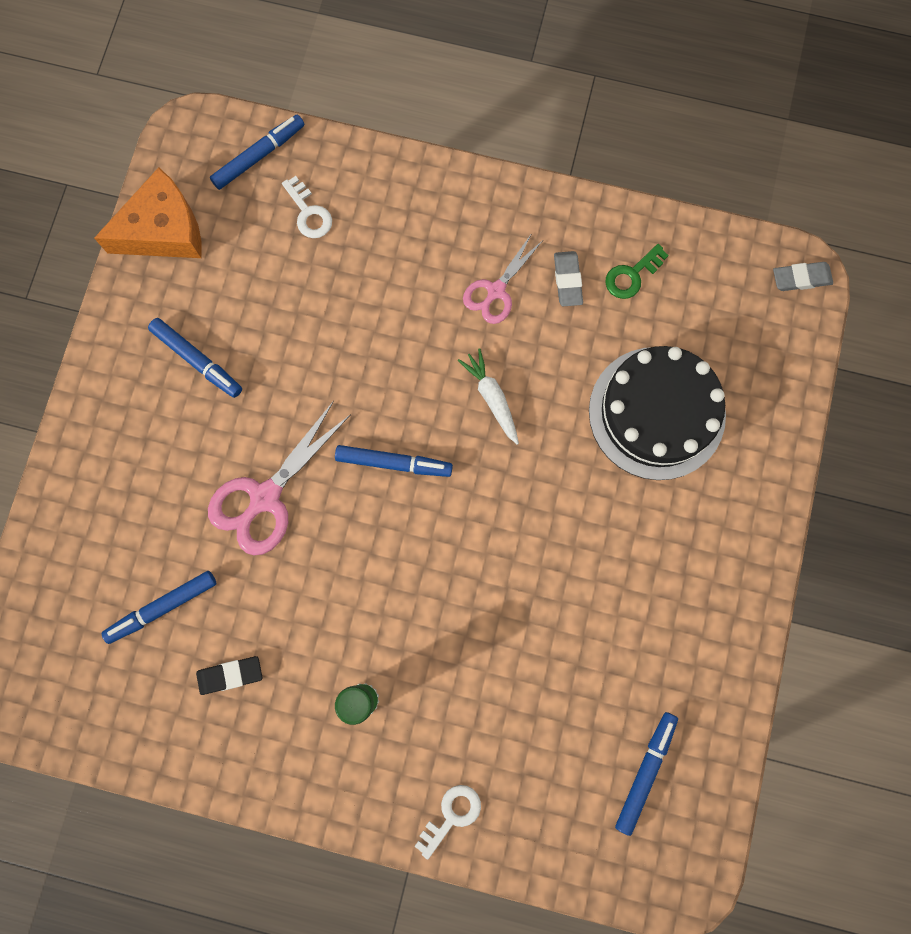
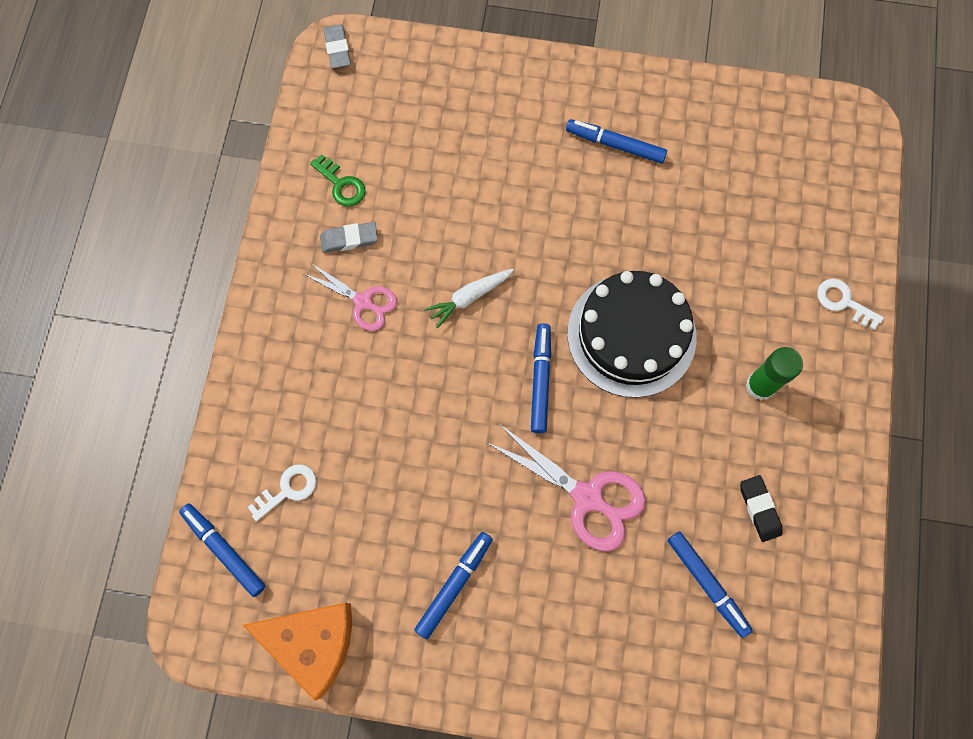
camera: 95 degrees left, 5 degrees down
(163, 230) = (312, 643): orange cheese -> orange cheese turned 135 degrees clockwise
(645, 771) = (778, 154): blue marker -> blue marker (615, 144)
(656, 413) = (471, 158): black cake -> black cake (631, 335)

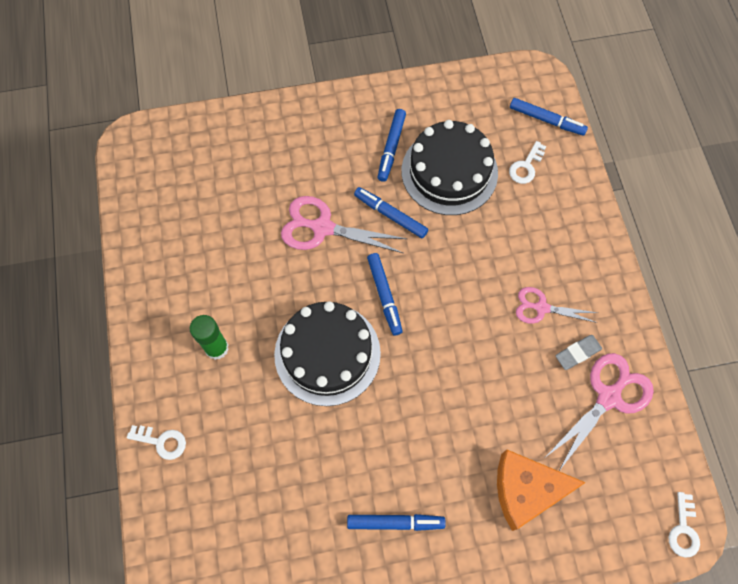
camera: 160 degrees right, 5 degrees down
(312, 643) = (465, 90): orange cheese -> orange cheese (526, 490)
(338, 49) = (683, 530): grey eraser -> white key
(341, 185) = (608, 397): green key -> pink scissors
(391, 518) = (449, 172): none -> black cake
(469, 297) = (463, 339): white carrot -> none
(707, 584) = (224, 201): blue marker -> blue marker (390, 215)
(759, 509) = (199, 260): black eraser -> none

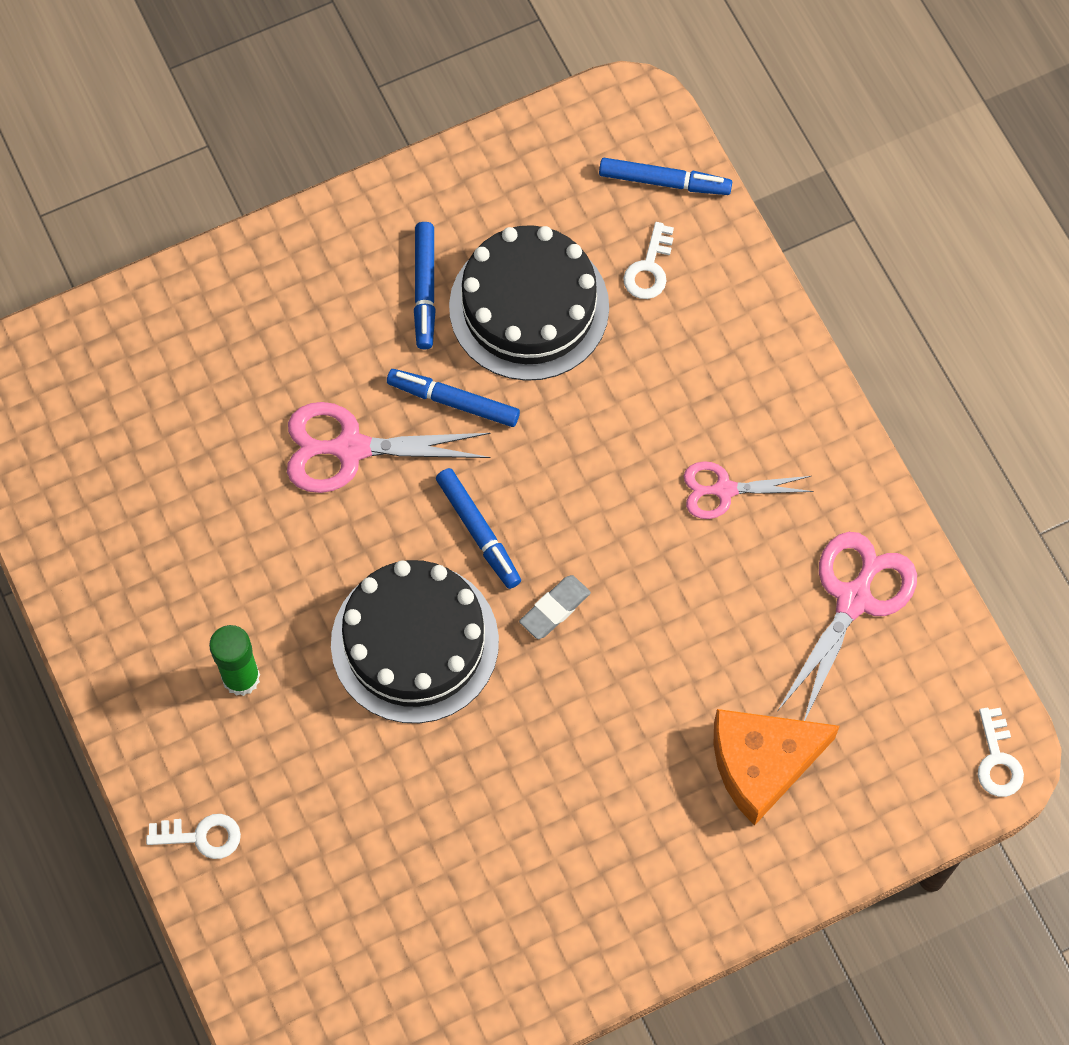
camera: 15 degrees left, 0 degrees up
(395, 523) = (583, 859): blue marker -> none
(577, 353) = (794, 545): grey eraser -> grey eraser (555, 609)

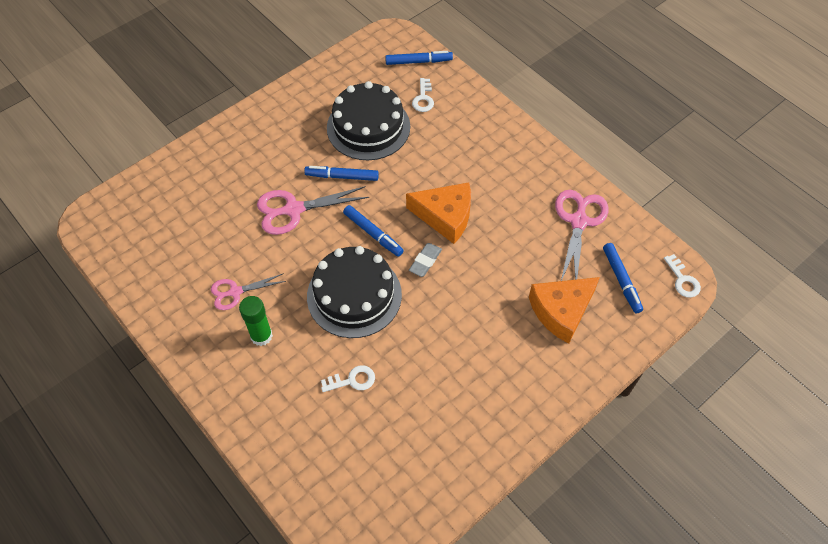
camera: 15 degrees left, 10 degrees down
(201, 836) = (258, 427): white key -> white key (352, 380)
(424, 289) = (312, 130): blue marker -> blue marker (621, 280)
(616, 529) = (445, 216): none -> orange cheese
(724, 490) = (494, 186): pink scissors -> pink scissors (235, 292)

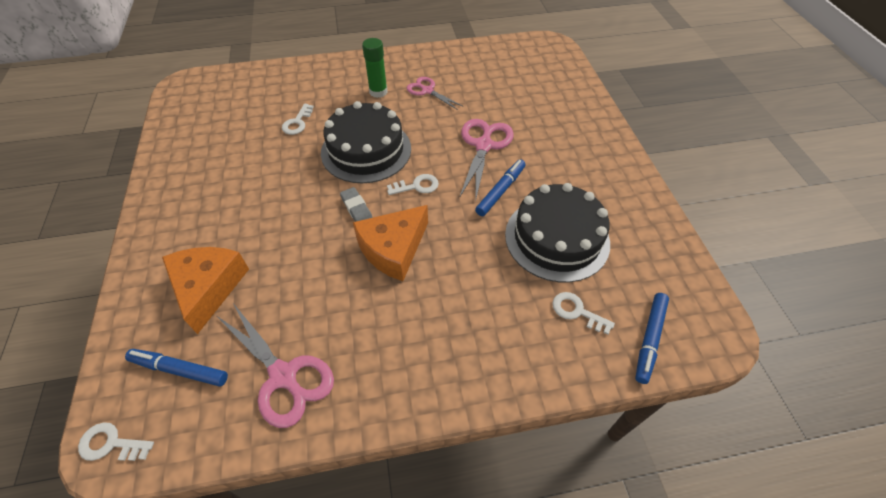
camera: 120 degrees right, 5 degrees down
(235, 292) = (427, 91): pink scissors -> pink scissors turned 60 degrees counterclockwise
(373, 234) = (417, 186): blue marker -> white key

